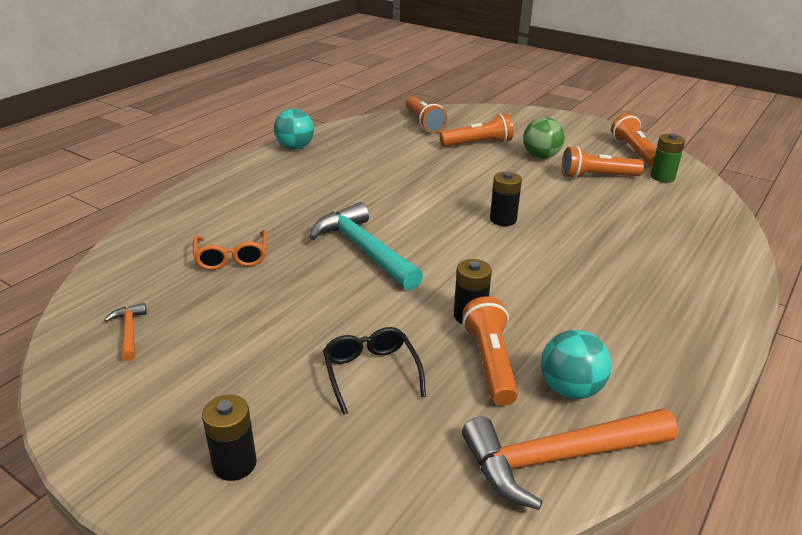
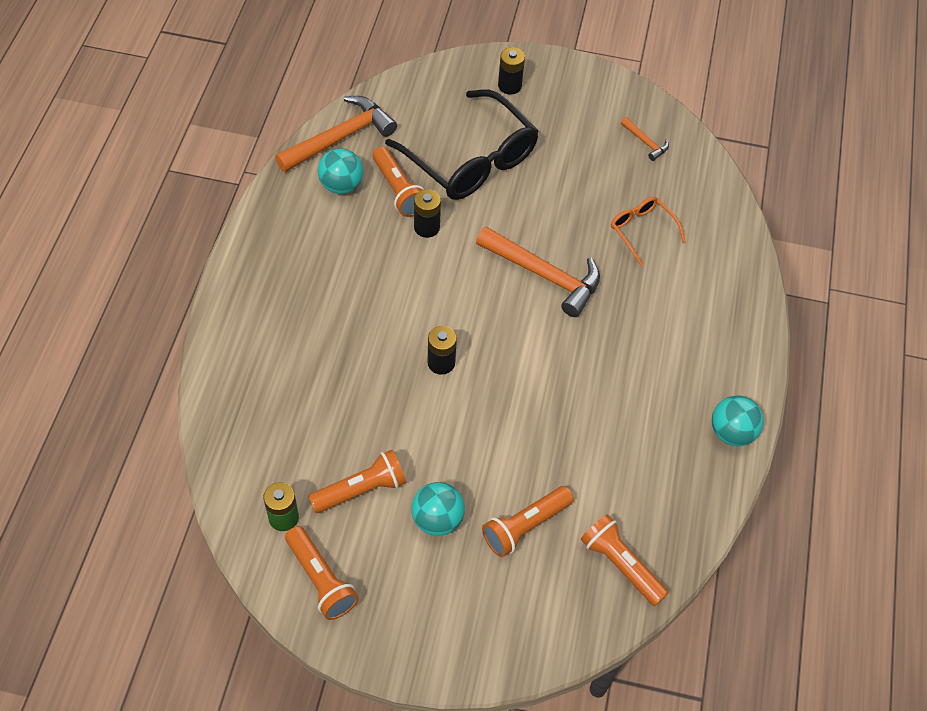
camera: 155 degrees right, 25 degrees up
(364, 250) = (544, 275): turquoise hammer -> orange hammer
(371, 373) = (471, 159): black glasses -> black glasses, size x2.04
(541, 156) = (437, 519): green ball -> turquoise ball

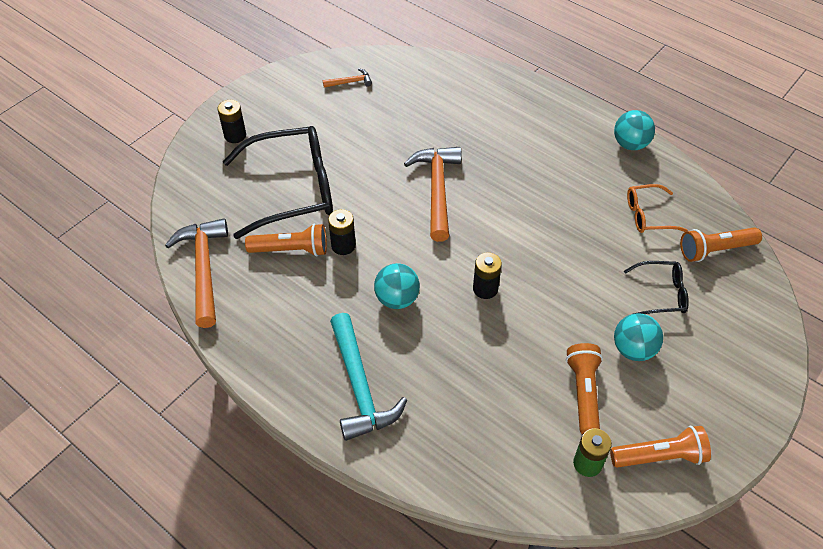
camera: 60 degrees left, 5 degrees down
(277, 305) = (360, 386): none -> turquoise hammer
(341, 185) = (258, 288): turquoise ball -> turquoise ball (397, 299)
(525, 526) = (661, 294): orange flashlight -> black glasses
(544, 275) = (437, 190): orange hammer -> orange hammer turned 60 degrees counterclockwise
(642, 231) = (430, 118): orange glasses -> orange glasses (648, 215)

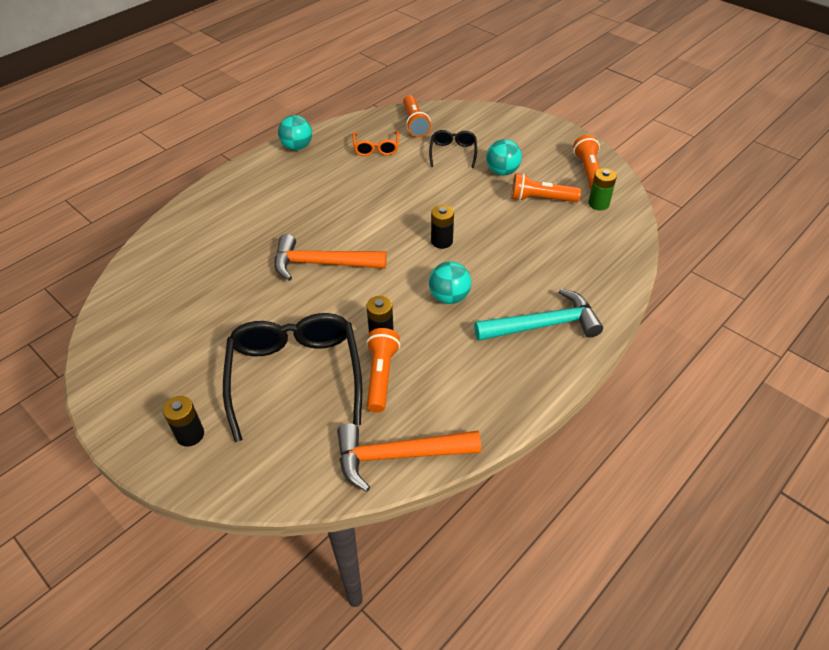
camera: 85 degrees left, 5 degrees down
(350, 82) = (140, 324): orange hammer -> none

